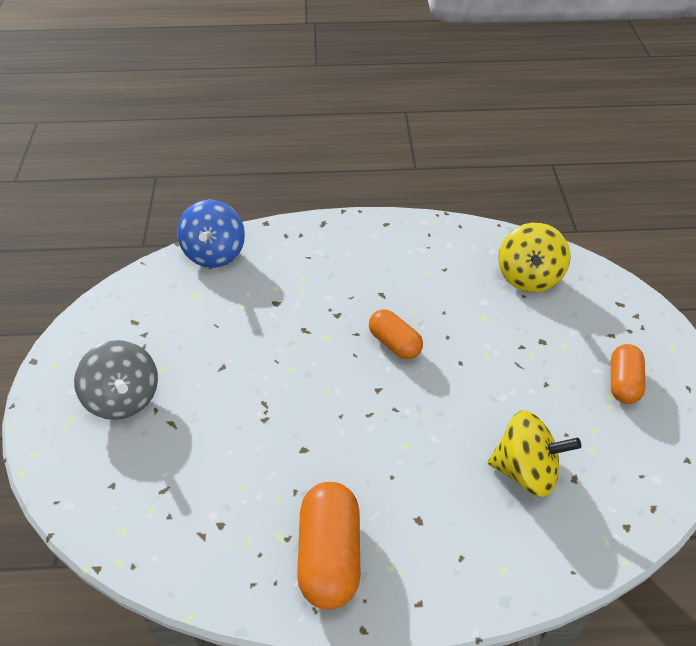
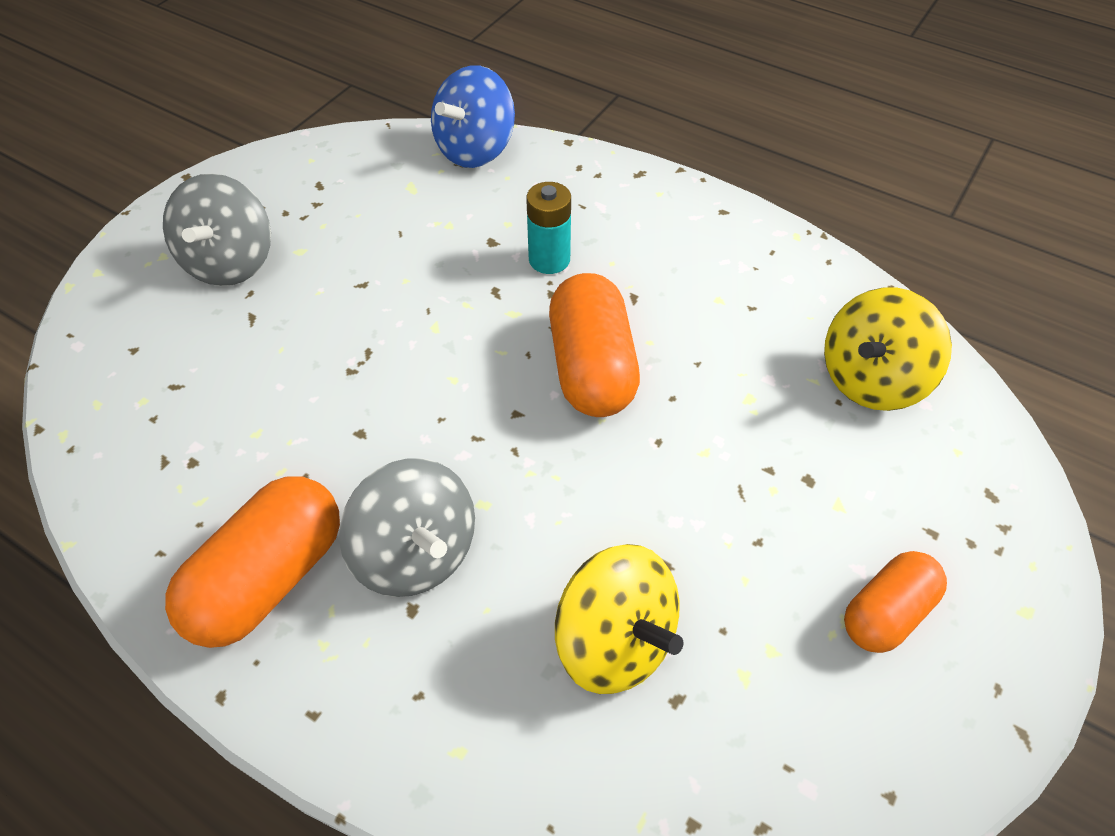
camera: 35 degrees right, 5 degrees up
(318, 297) = (549, 259): none -> turquoise battery
(394, 343) = (592, 367): orange capsule -> orange capsule, size x1.58
(394, 491) = (416, 552): none -> grey spinning top

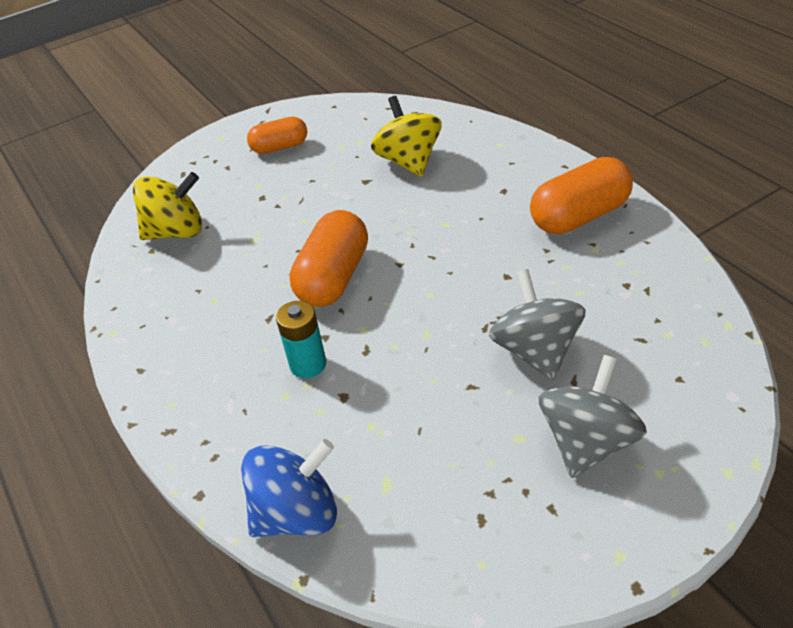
camera: 150 degrees left, 10 degrees down
(416, 552) = (492, 210): grey spinning top -> grey spinning top (536, 351)

